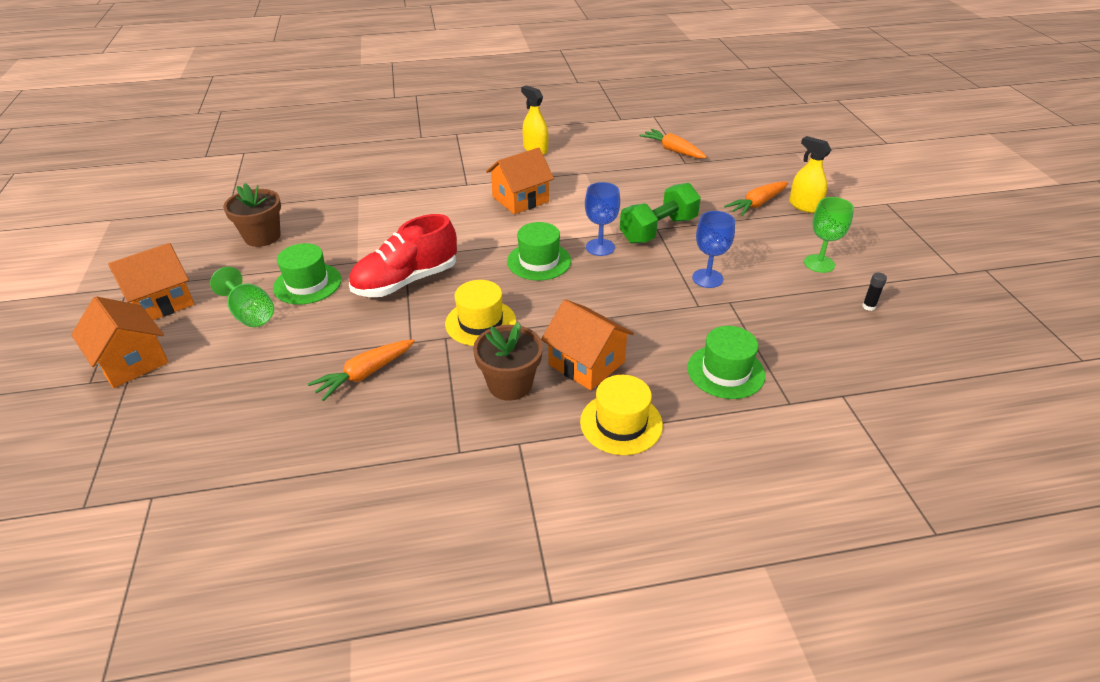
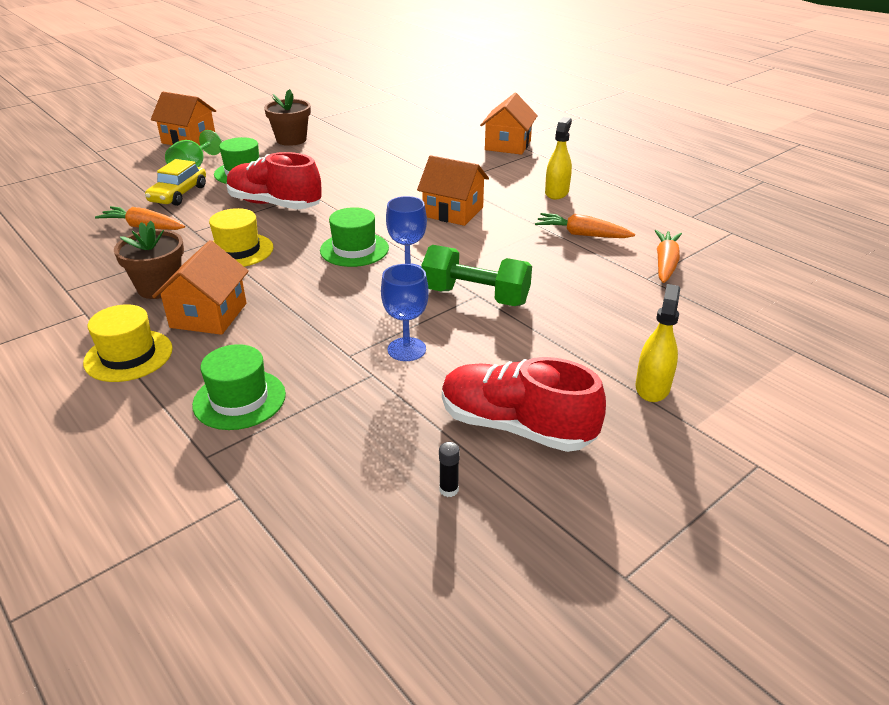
camera: 60 degrees right, 5 degrees down
(131, 361) = (121, 154): orange house -> orange house (508, 145)
(309, 336) = (178, 194): none -> yellow car
(757, 204) = (610, 348): orange carrot -> orange carrot (581, 234)
(819, 263) = (516, 427): green goblet -> red shoe

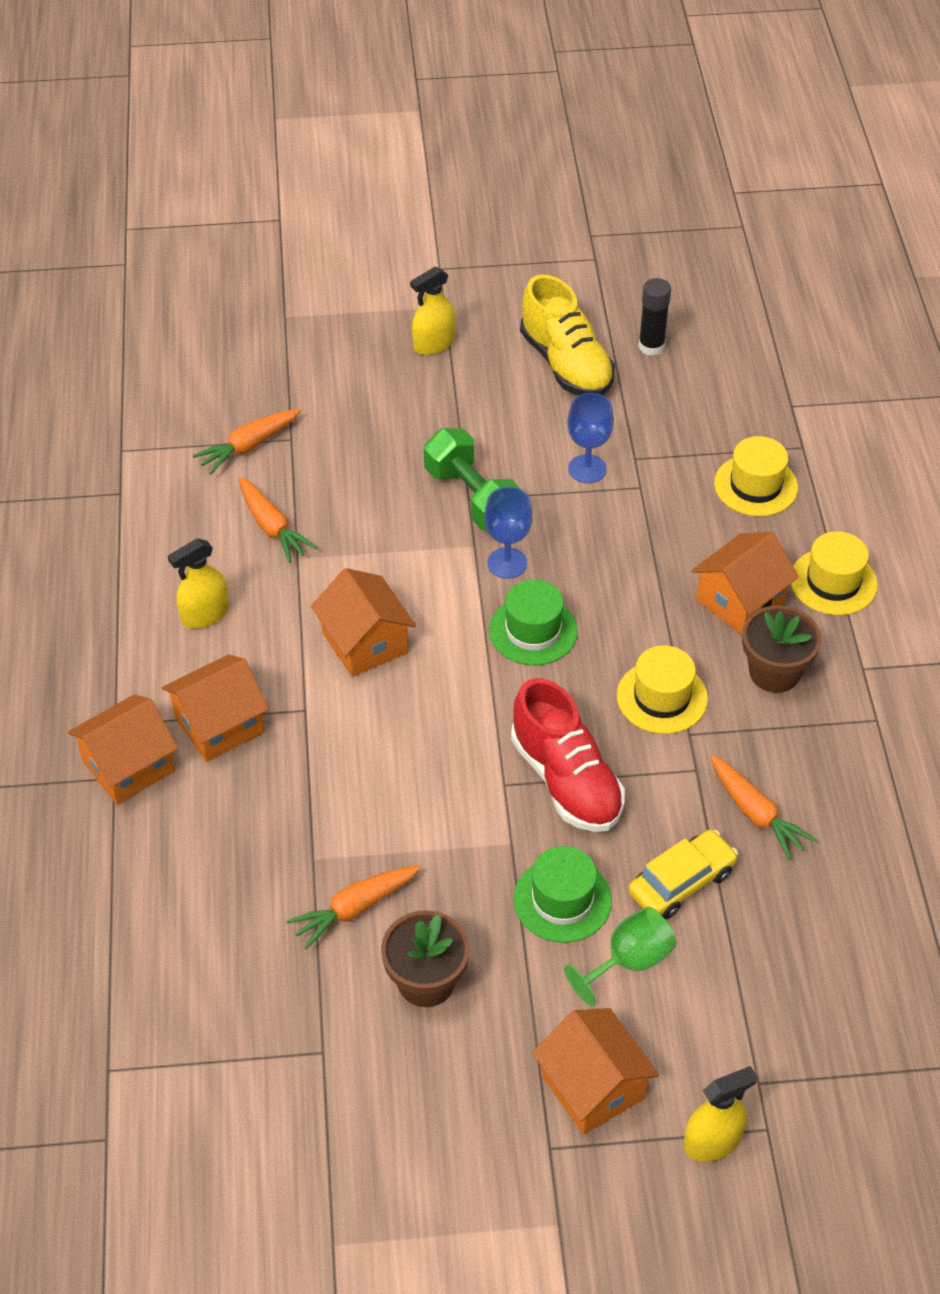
camera: 145 degrees left, 15 degrees up
(122, 143) = (712, 1141): none -> yellow spray bottle
(239, 399) = (755, 485): green hat -> yellow hat
(346, 145) = (354, 908): none -> orange carrot
(449, 490) = (651, 346): black glue stick -> black glue stick, size x1.82
(486, 166) = (219, 724): none -> orange house
(516, 427) = (566, 364): red shoe -> yellow shoe

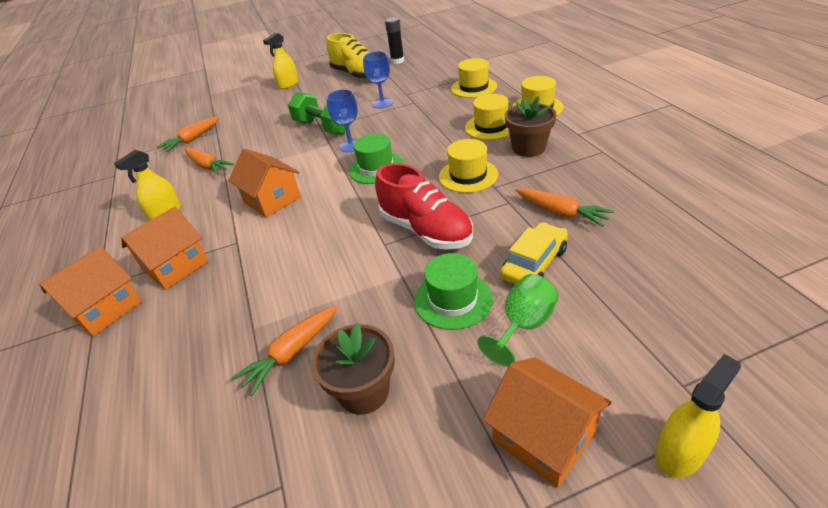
camera: 10 degrees left, 10 degrees down
(740, 601) = (491, 127): orange house -> yellow hat

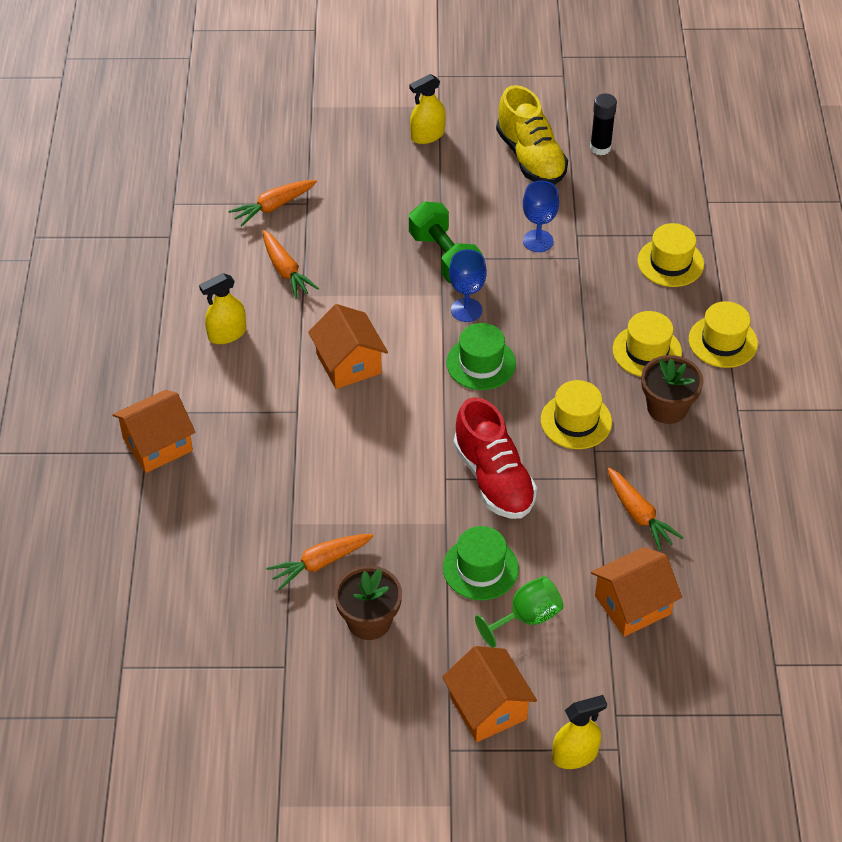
camera: 15 degrees right, 10 degrees up
(176, 266) = (230, 418): orange house -> orange house (632, 605)
(534, 264) = (574, 562): yellow car -> none

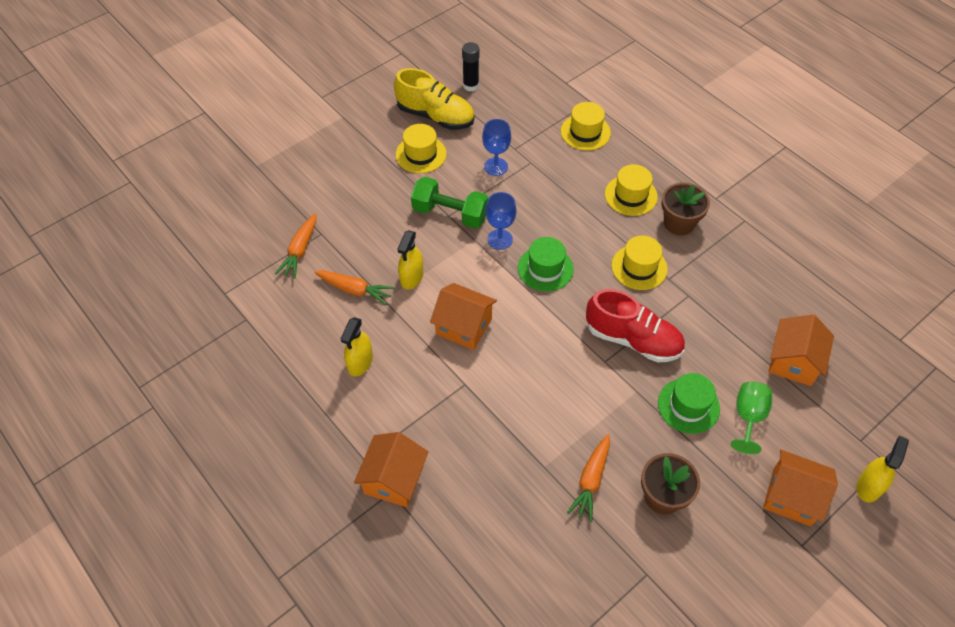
camera: 40 degrees left, 5 degrees up
(427, 135) = (355, 140): yellow spray bottle -> yellow spray bottle (411, 277)
(639, 515) = (735, 301): orange carrot -> none
(723, 341) = (664, 162): yellow hat -> yellow hat (421, 154)

